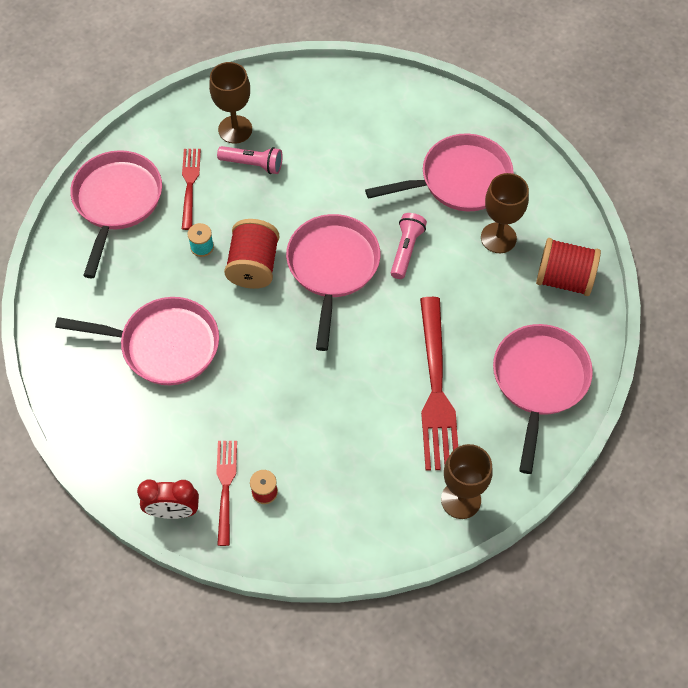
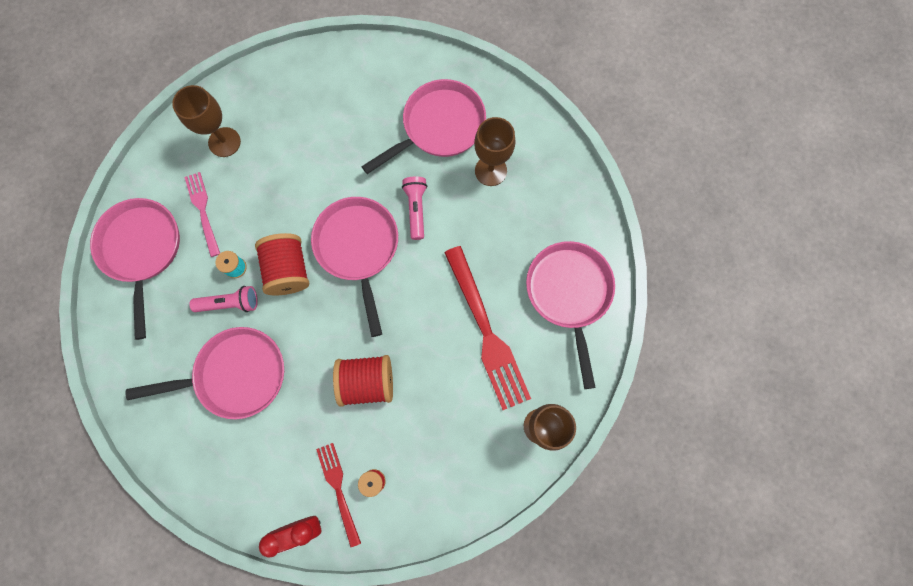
camera: 20 degrees left, 15 degrees up
(190, 185) = (203, 211): red fork -> pink fork
(253, 164) = (253, 171): pink flashlight -> pink flashlight (230, 303)
(564, 279) = (558, 191): red spool -> red spool (367, 382)

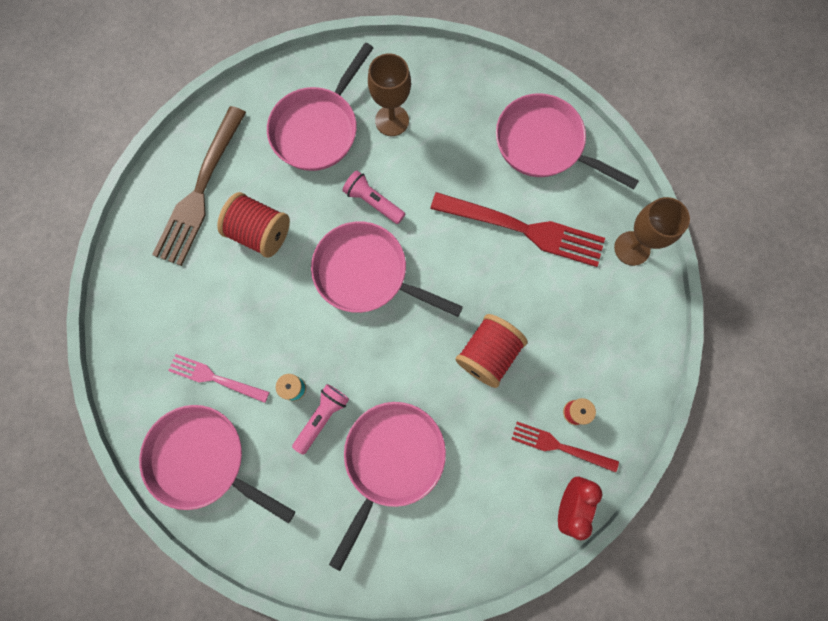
camera: 50 degrees left, 0 degrees up
(224, 142) = (167, 311): brown goblet -> none
(288, 270) = (335, 345): red spool -> red spool (260, 233)
(327, 90) = (201, 190): none -> brown fork
(439, 127) = (318, 129): pink pan -> pink pan turned 150 degrees counterclockwise

